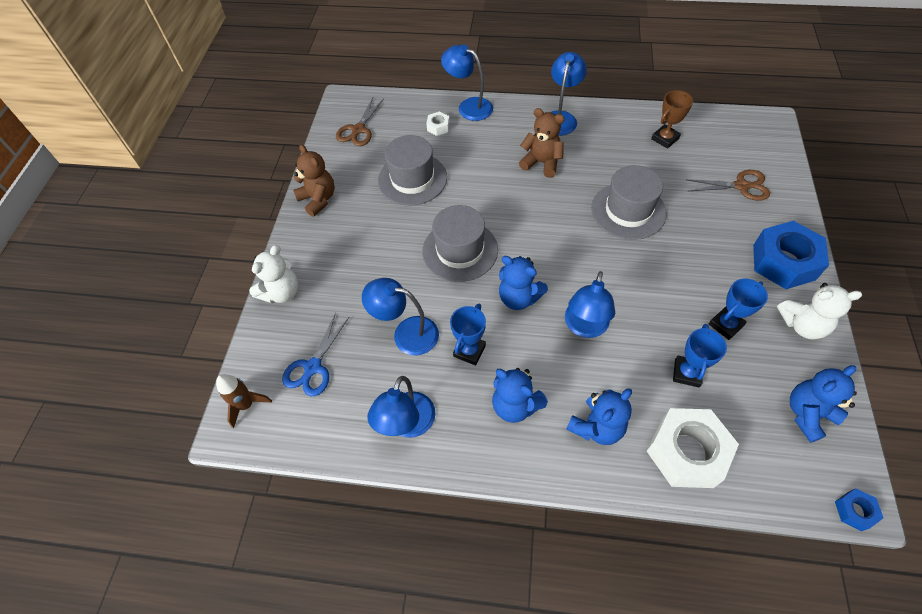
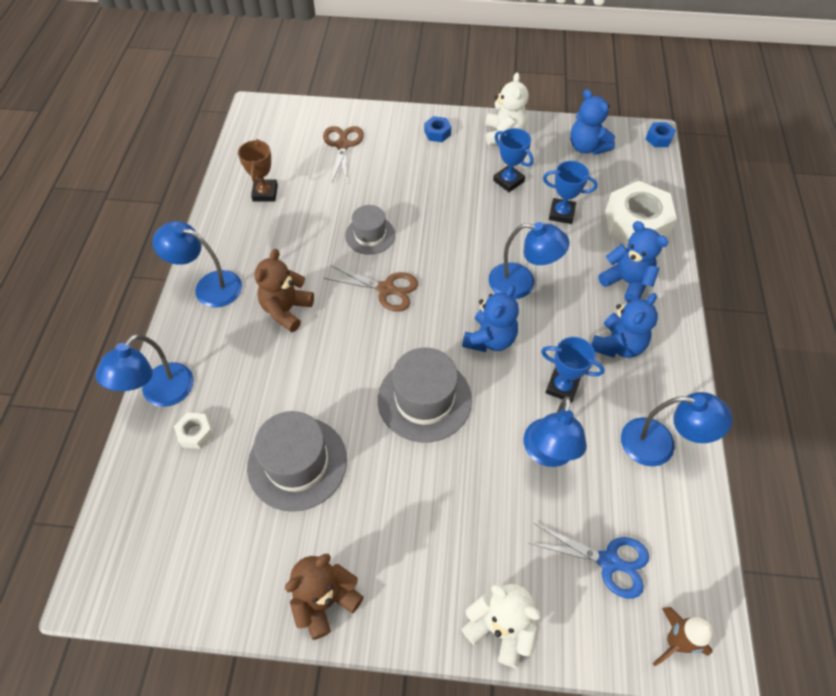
camera: 95 degrees left, 0 degrees up
(358, 130) = (177, 554): brown scissors -> brown scissors (386, 289)
(628, 211) = (370, 235): grey hat -> grey hat, size x0.62
(665, 139) = (265, 193): brown trophy -> brown trophy turned 45 degrees clockwise
(784, 262) = (437, 133): blue nut -> blue nut, size x0.45

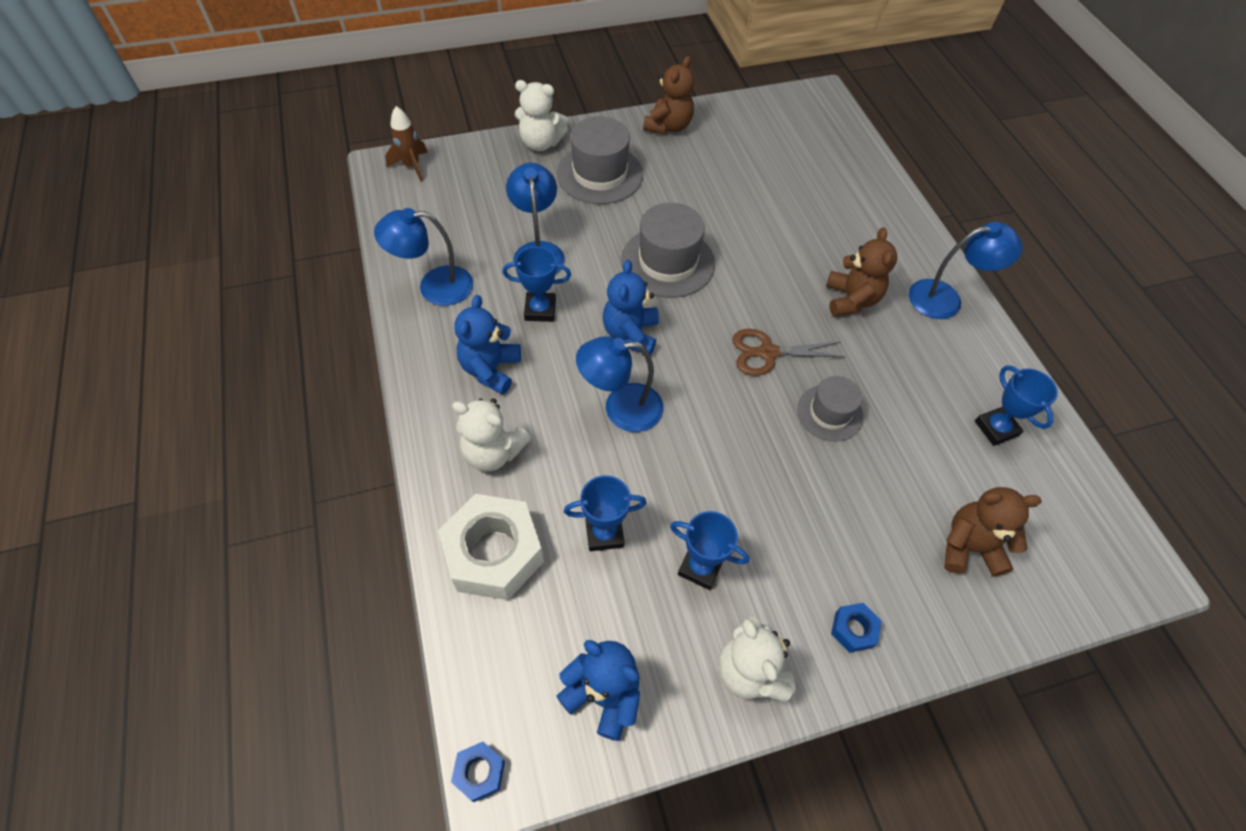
camera: 155 degrees right, 0 degrees up
(160, 393) = (894, 202): blue lamp -> none
(196, 433) = (839, 185): white nut -> none
(265, 193) = (996, 428): brown trophy -> blue trophy
(297, 463) = (744, 189): grey hat -> grey hat (600, 174)
(342, 145) = (969, 547): brown scissors -> brown teddy bear
(608, 561) = (468, 196): blue scissors -> none
(626, 282) = (493, 452): blue teddy bear -> white teddy bear

